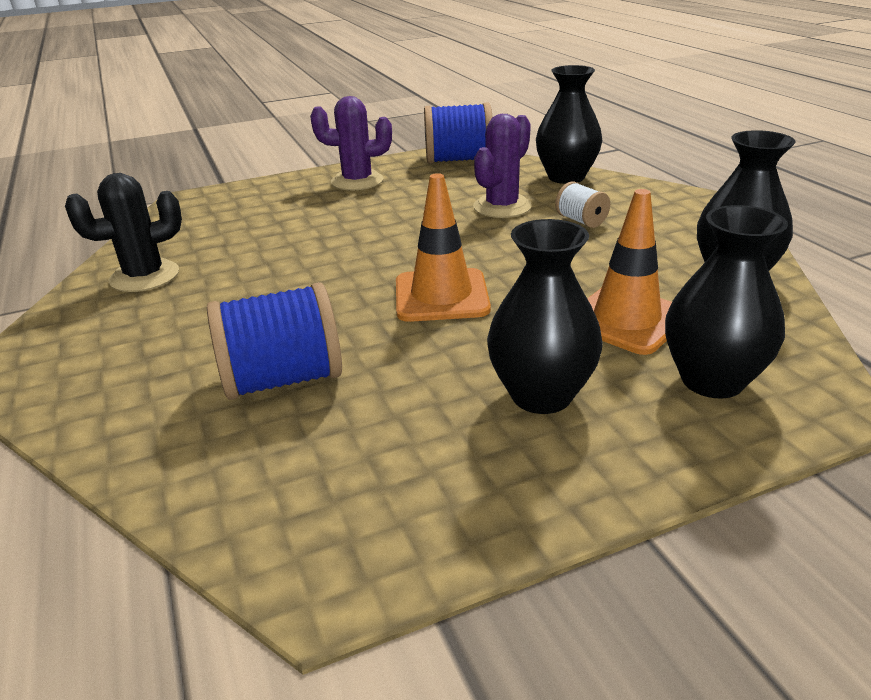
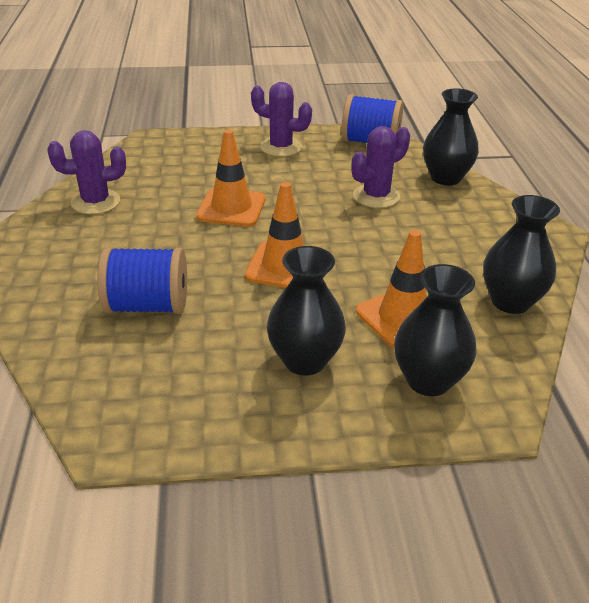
camera: 15 degrees right, 5 degrees up
(145, 276) = (95, 202): black cactus -> purple cactus
(334, 249) = (231, 208): none -> orange traffic cone
(581, 221) = (428, 223): white spool -> none

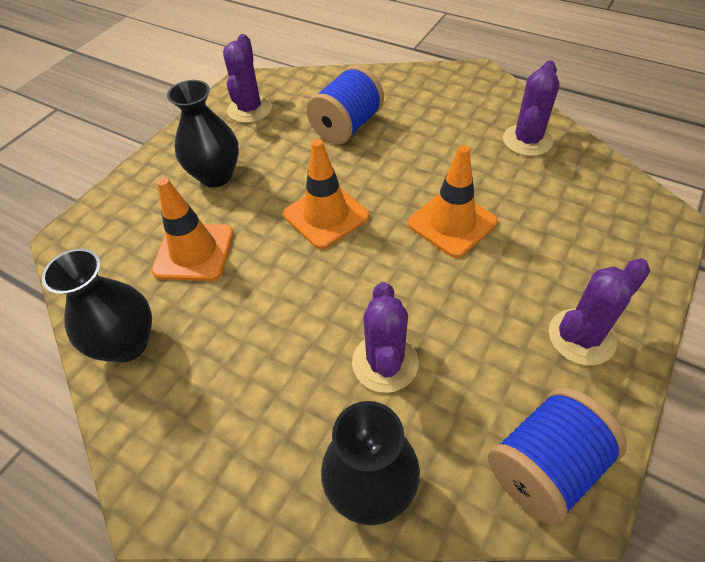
camera: 130 degrees right, 15 degrees up
(169, 401) = (249, 109): none -> purple cactus
(428, 380) = (130, 225): black vase -> none

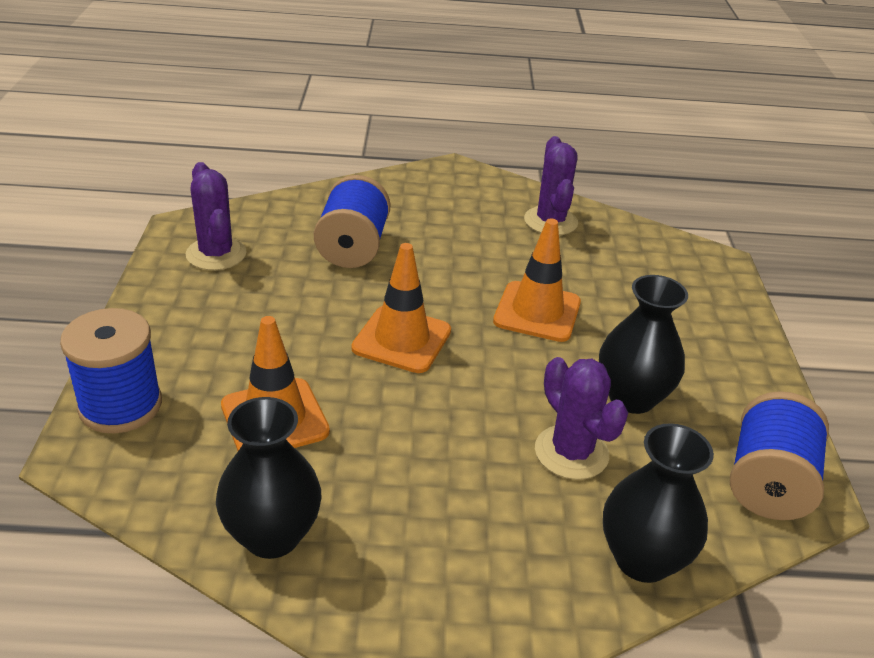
camera: 35 degrees left, 15 degrees down
(112, 210) = (120, 406): none -> blue spool
(216, 175) = (233, 333): black vase -> black vase (631, 397)
(581, 337) = (720, 373): purple cactus -> none

